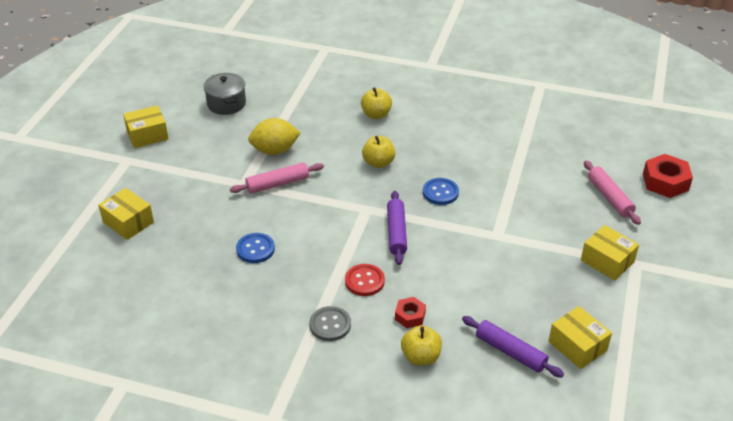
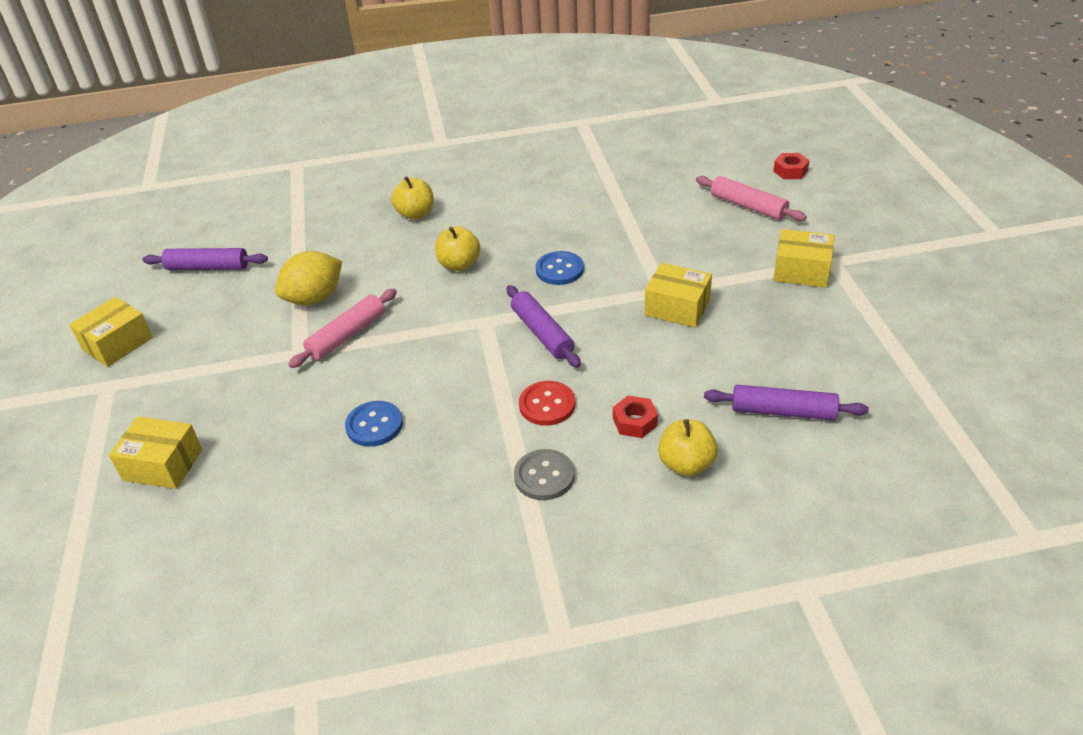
camera: 25 degrees left, 0 degrees up
(226, 104) = (208, 267): grey pot -> purple rolling pin
(577, 346) = (848, 372): yellow box -> yellow box (677, 307)
(665, 182) = (790, 171): red nut -> red nut, size x0.58

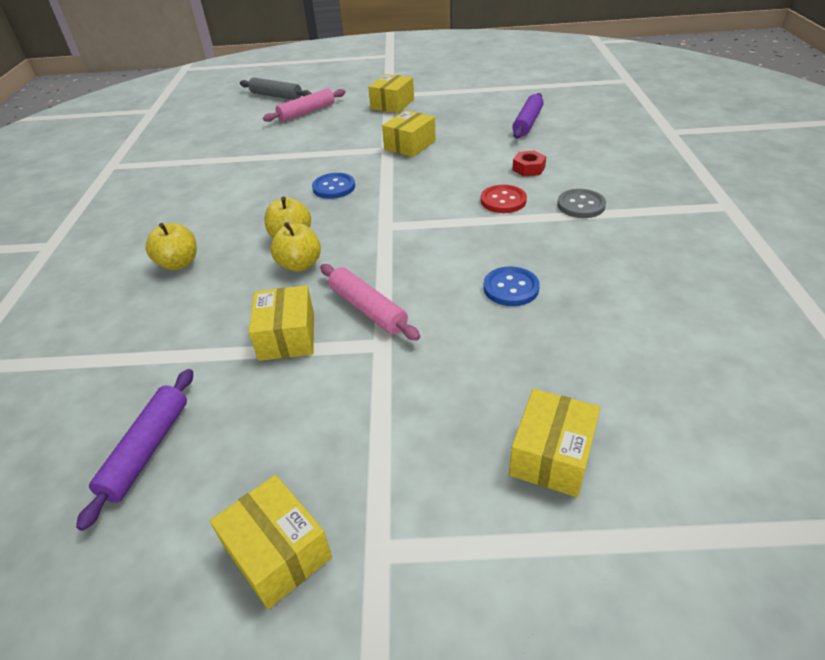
camera: 80 degrees left, 0 degrees up
(314, 298) = (287, 336): yellow lemon -> yellow box
(542, 333) = (415, 199): purple rolling pin -> none
(686, 464) = (572, 155): yellow apple -> yellow apple (300, 265)
(790, 171) = (276, 96): red nut -> grey rolling pin

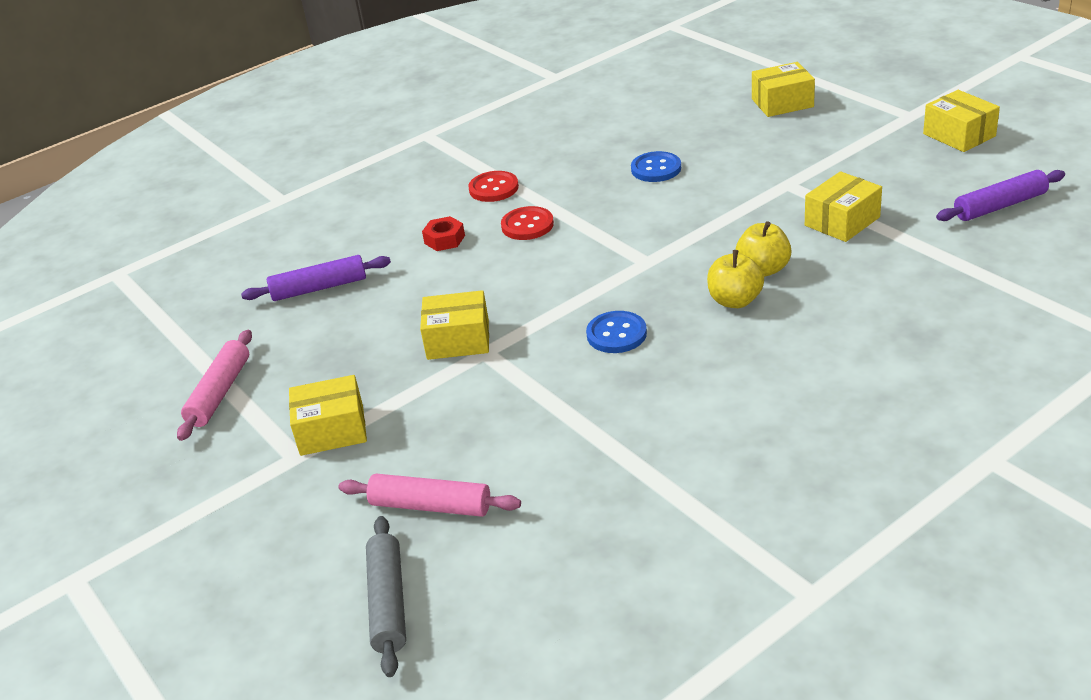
camera: 125 degrees left, 5 degrees down
(179, 263) = (864, 337): yellow apple -> none
(277, 552) = (959, 135): yellow box -> yellow box turned 45 degrees counterclockwise
(368, 309) = (764, 207): pink rolling pin -> pink rolling pin (220, 392)
(581, 205) = (493, 188): grey button -> red button

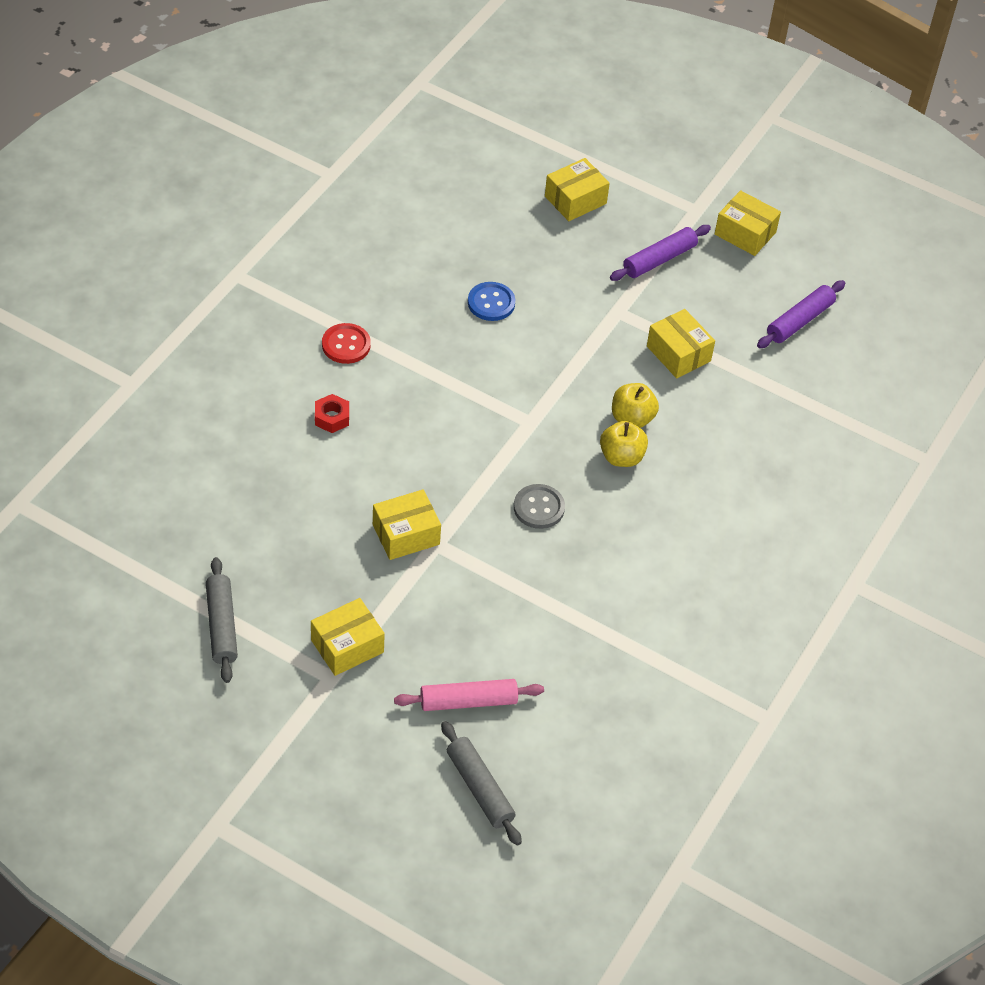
camera: 30 degrees left, 15 degrees up
(220, 392) = (221, 625): pink rolling pin -> grey rolling pin
(319, 288) = (242, 493): purple rolling pin -> purple rolling pin (659, 259)
(527, 225) = (402, 390): red button -> none
(616, 334) = (539, 508): blue button -> grey button
(842, 221) = (678, 353): yellow box -> yellow box turned 60 degrees counterclockwise

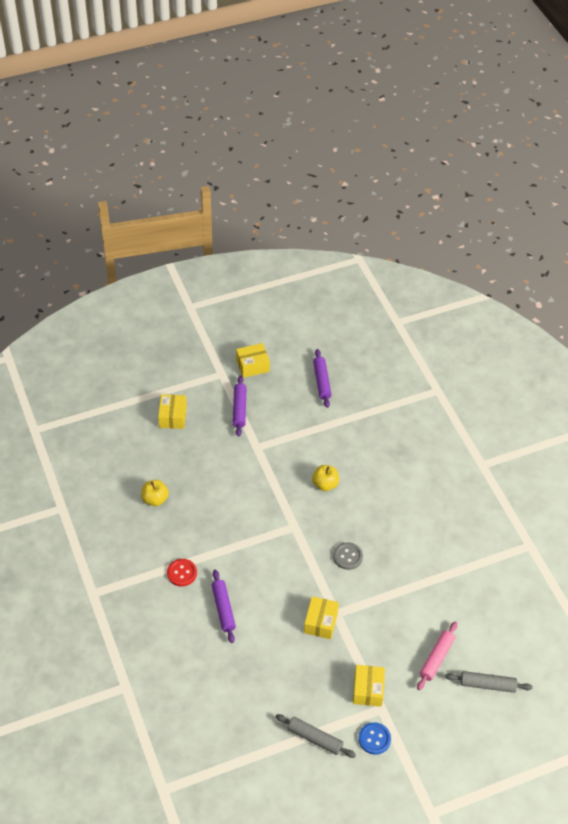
camera: 50 degrees left, 0 degrees up
(332, 417) = (223, 609): red nut -> purple rolling pin
(491, 303) = (207, 494): blue button -> blue button (374, 739)
(621, 457) = (344, 504): yellow apple -> yellow apple (155, 499)
(678, 353) = (302, 440): yellow box -> none

